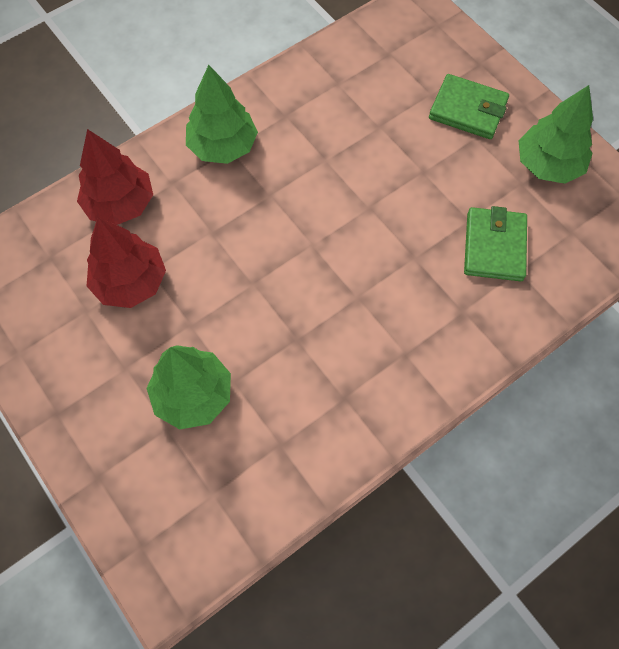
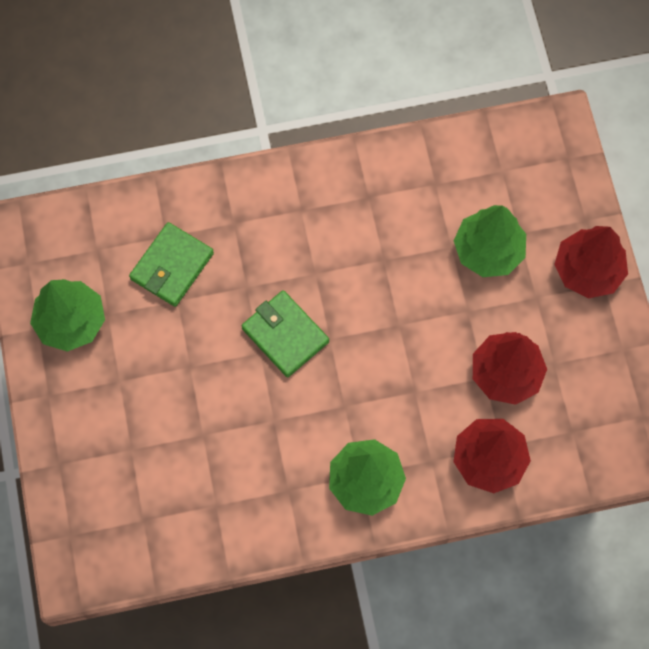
camera: 155 degrees left, 5 degrees up
(78, 420) = (587, 270): none -> red tree
(468, 110) = (106, 414): green wallet -> green wallet (285, 335)

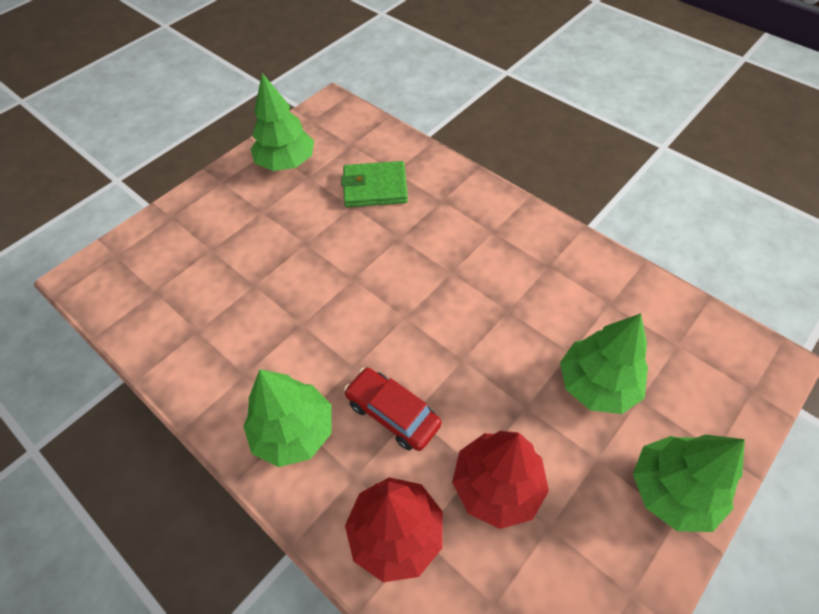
camera: 55 degrees right, 15 degrees down
(285, 335) = (381, 285): green wallet -> none
(404, 403) = (393, 413): none -> red car
(587, 270) = (672, 490): red tree -> green tree

